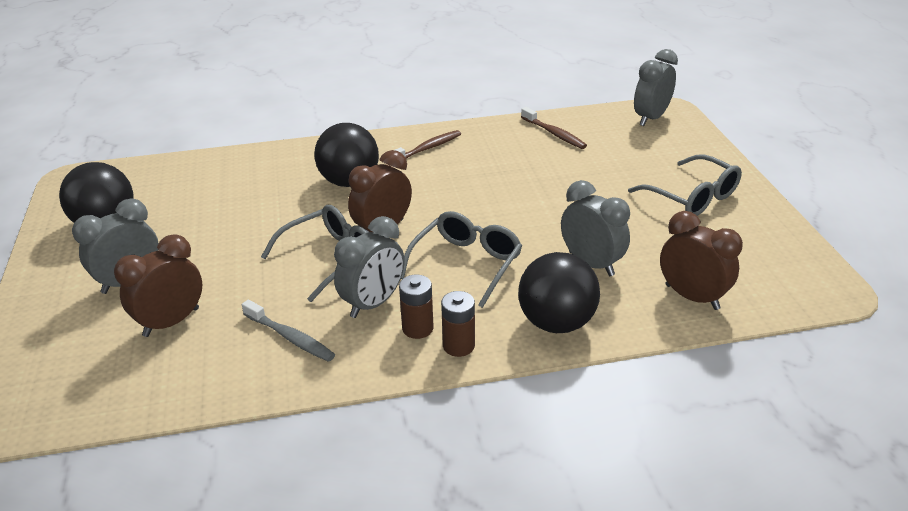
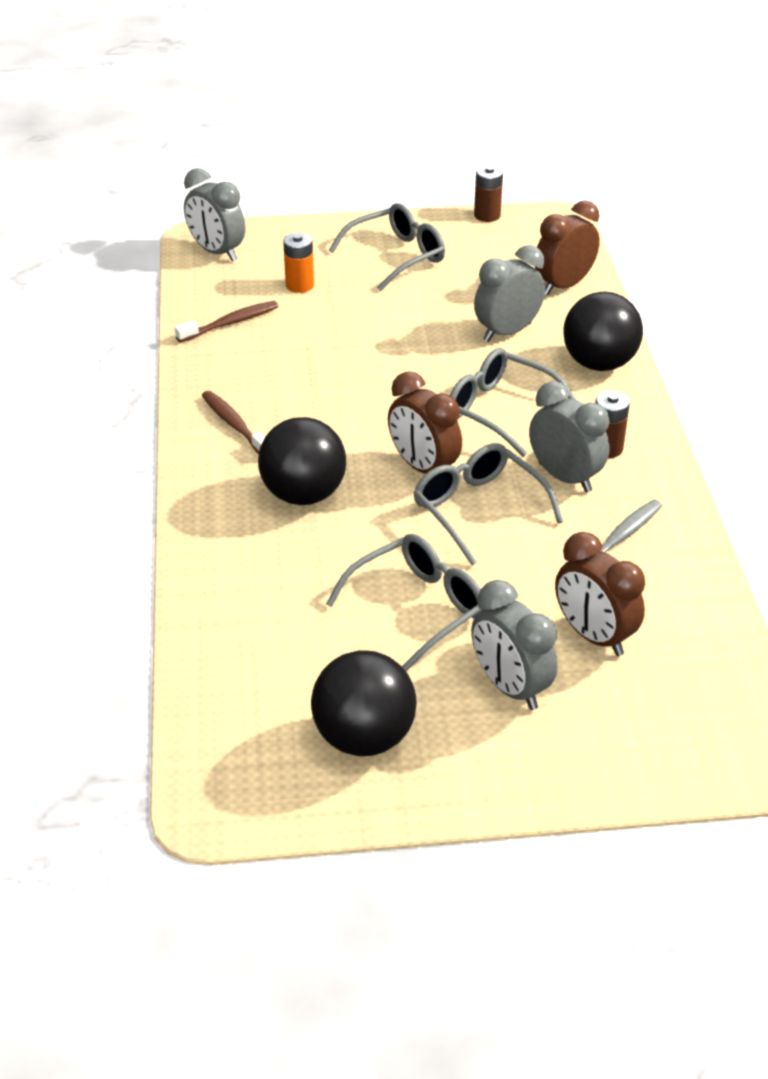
camera: 85 degrees left, 5 degrees up
(222, 237) = (418, 607): none -> grey glasses
(458, 346) = (632, 424): brown battery -> brown battery (487, 215)
(620, 156) = (299, 285): none -> orange battery

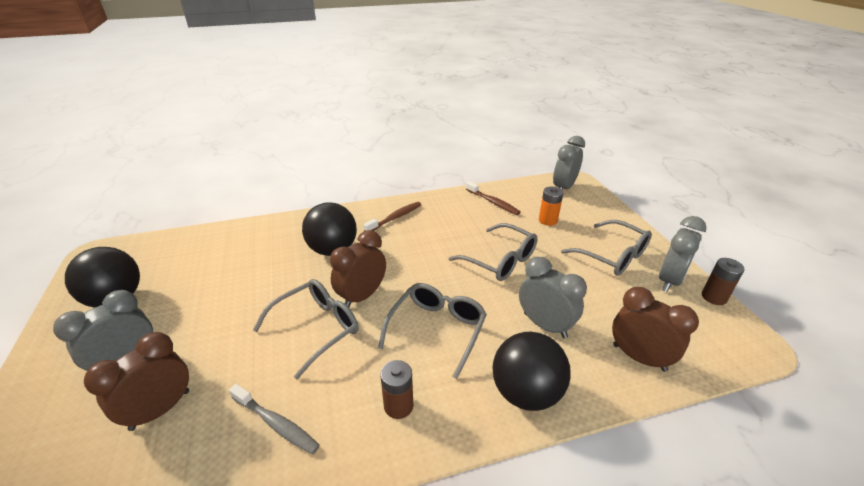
camera: 80 degrees right, 5 degrees down
(418, 607) = (219, 309): grey glasses -> grey glasses (500, 260)
(565, 477) = (355, 378): grey clock -> grey clock (669, 280)

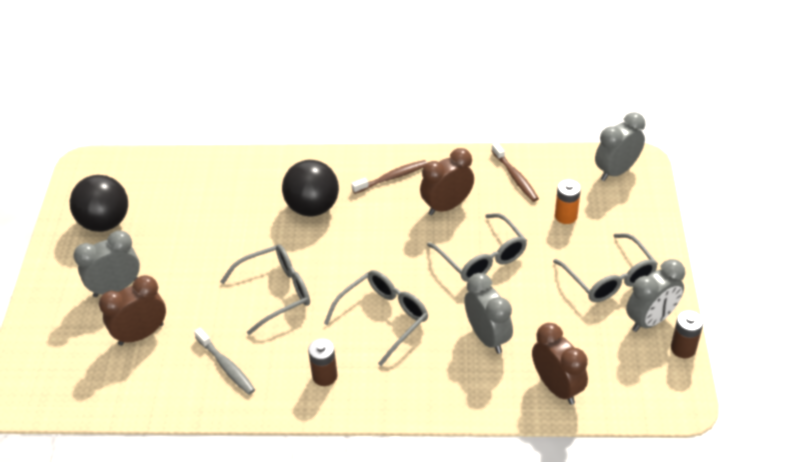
camera: 20 degrees right, 10 degrees up
(362, 296) = (326, 268): brown clock -> brown clock (447, 206)
(526, 393) = (435, 391): black ball -> none

